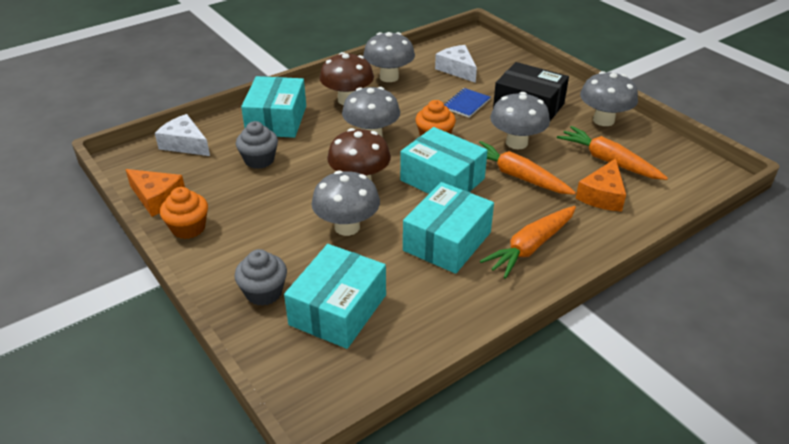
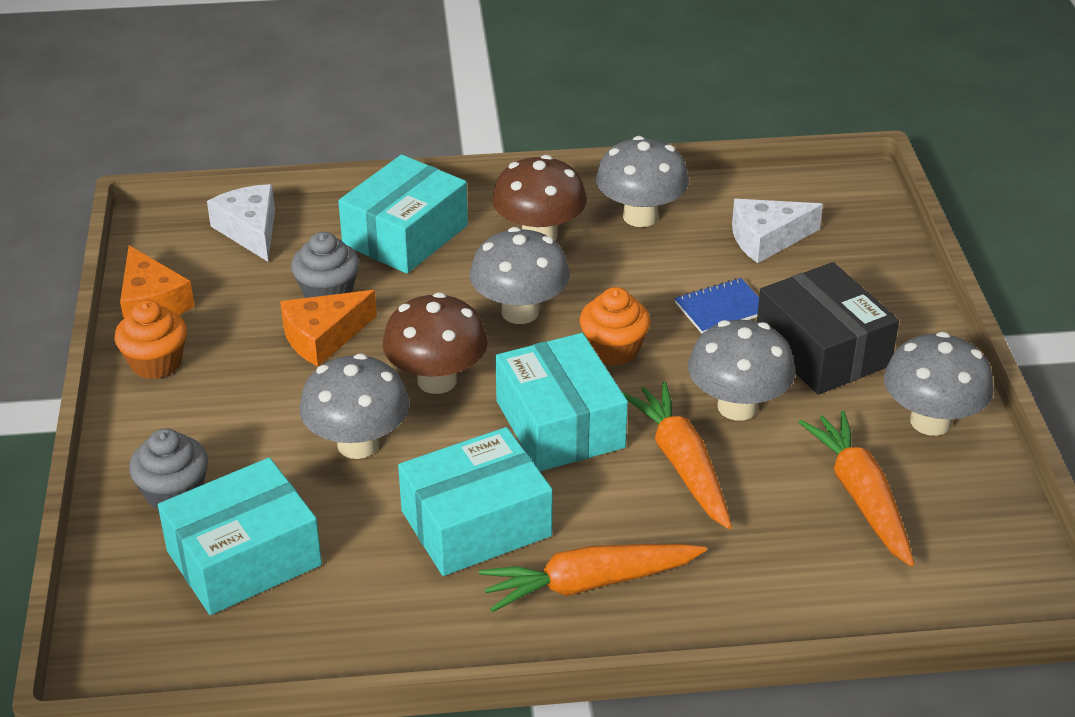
camera: 30 degrees right, 0 degrees up
(457, 69) = (767, 239): white cheese -> white cheese turned 105 degrees counterclockwise
(602, 195) = (788, 549): orange cheese -> orange cheese (323, 337)

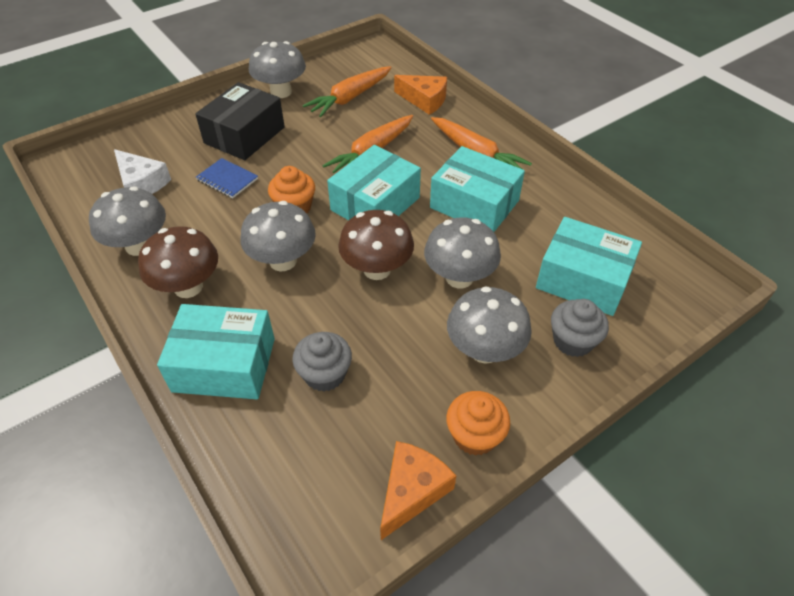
camera: 120 degrees left, 10 degrees up
(250, 230) = (272, 481): white cheese -> none
(323, 337) = (376, 349): orange cheese -> orange cheese (424, 100)
(737, 407) = (313, 149): grey mushroom -> grey mushroom (484, 350)

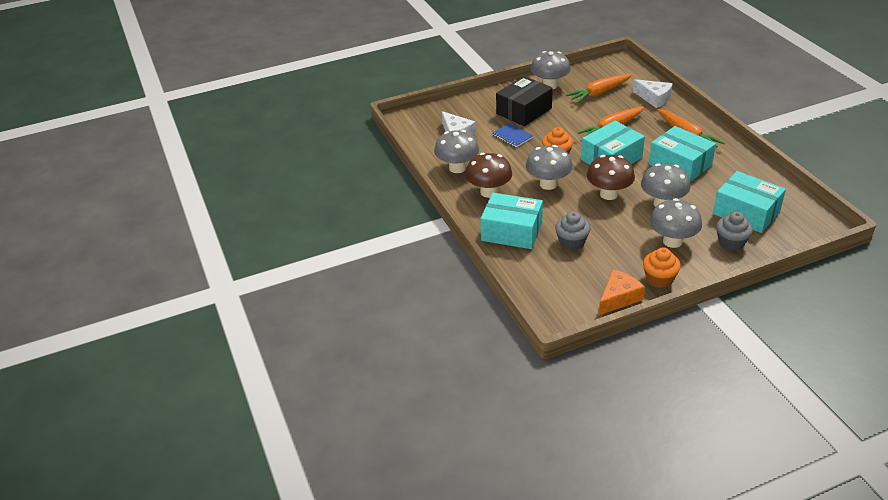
camera: 15 degrees right, 10 degrees down
(424, 100) = (654, 98): orange cheese -> white cheese

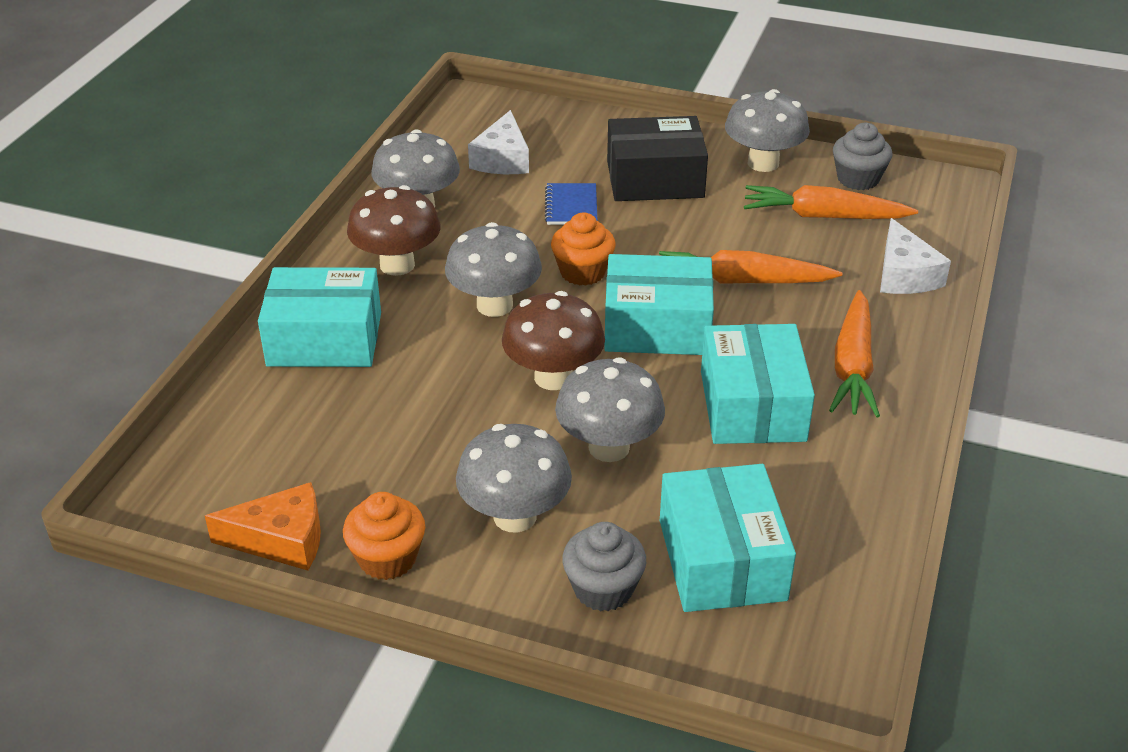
camera: 40 degrees right, 0 degrees up
(511, 231) = (324, 339): turquoise box -> turquoise box turned 60 degrees counterclockwise
(571, 242) = (372, 410): grey cupcake -> grey cupcake (858, 179)

